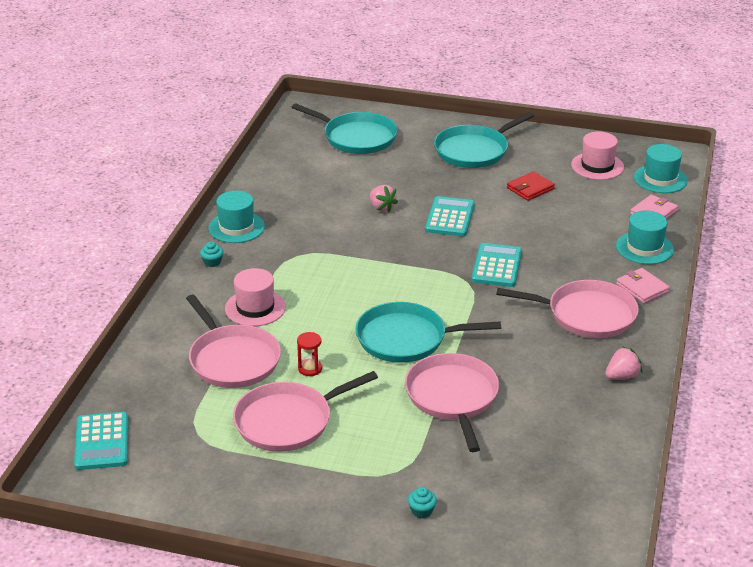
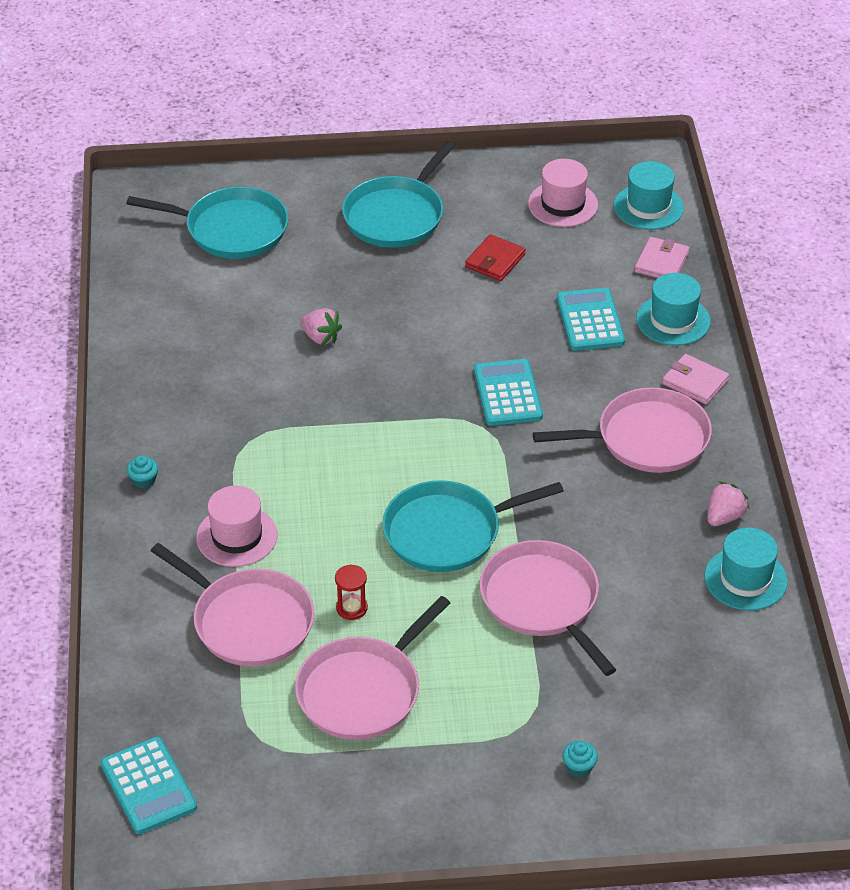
camera: 20 degrees left, 10 degrees up
(236, 227) = (146, 417): turquoise hat -> turquoise hat (745, 579)
(449, 217) = (415, 332): turquoise calculator -> turquoise calculator (590, 320)

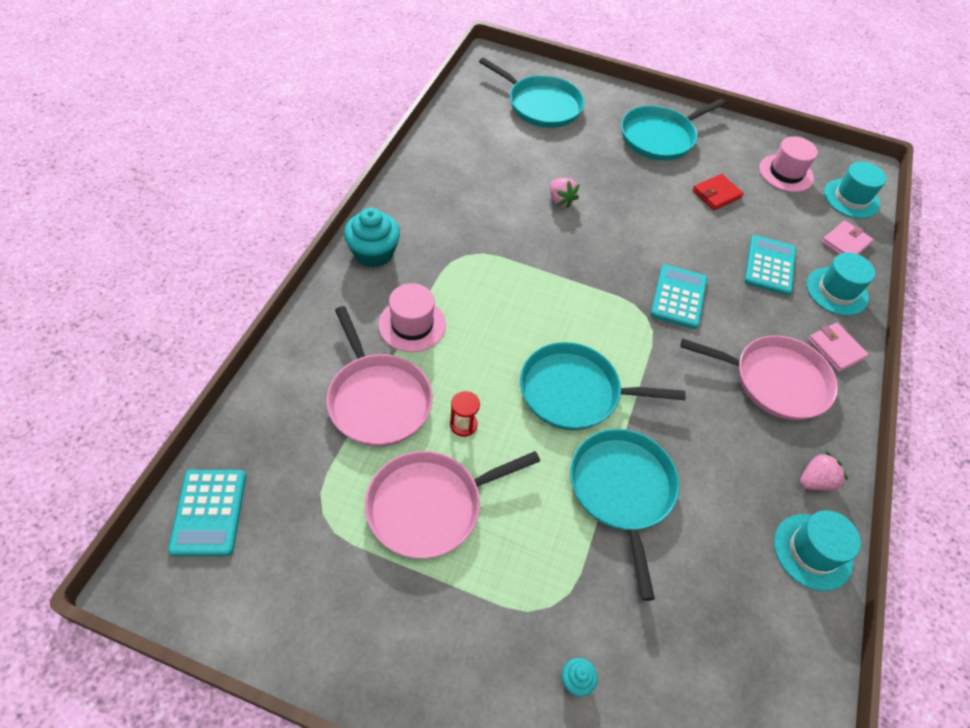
camera: 20 degrees right, 10 degrees up
(143, 480) = (373, 253): turquoise cupcake -> turquoise cupcake, size x2.15
(542, 601) = (622, 490): pink pan -> turquoise pan

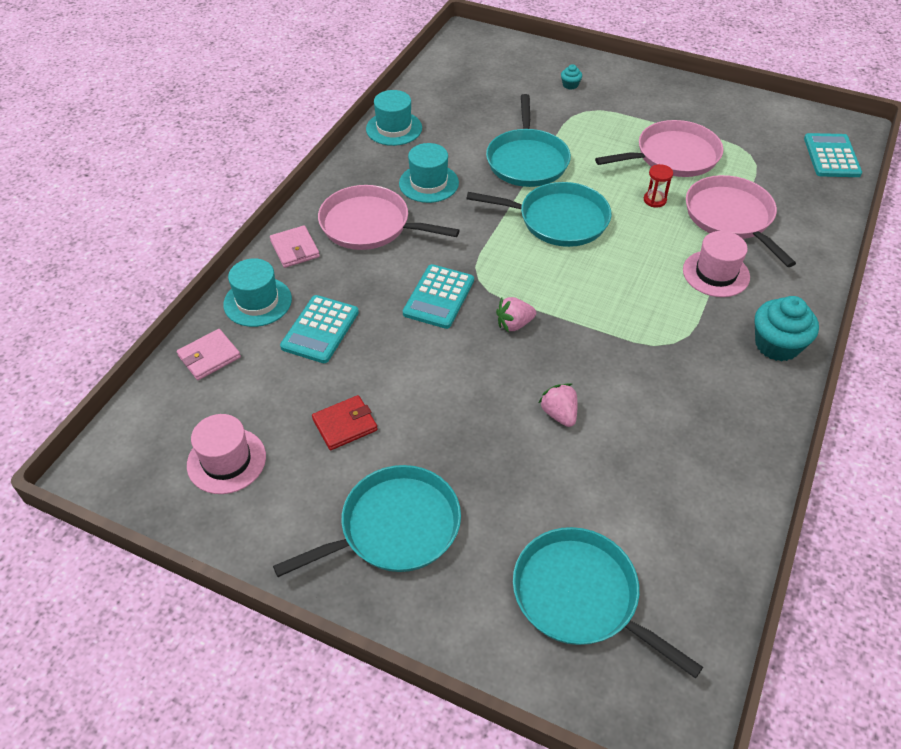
camera: 170 degrees left, 5 degrees down
(815, 481) = (370, 162): pink strawberry -> pink strawberry (514, 324)
(851, 198) = (157, 419): turquoise hat -> turquoise hat (428, 183)

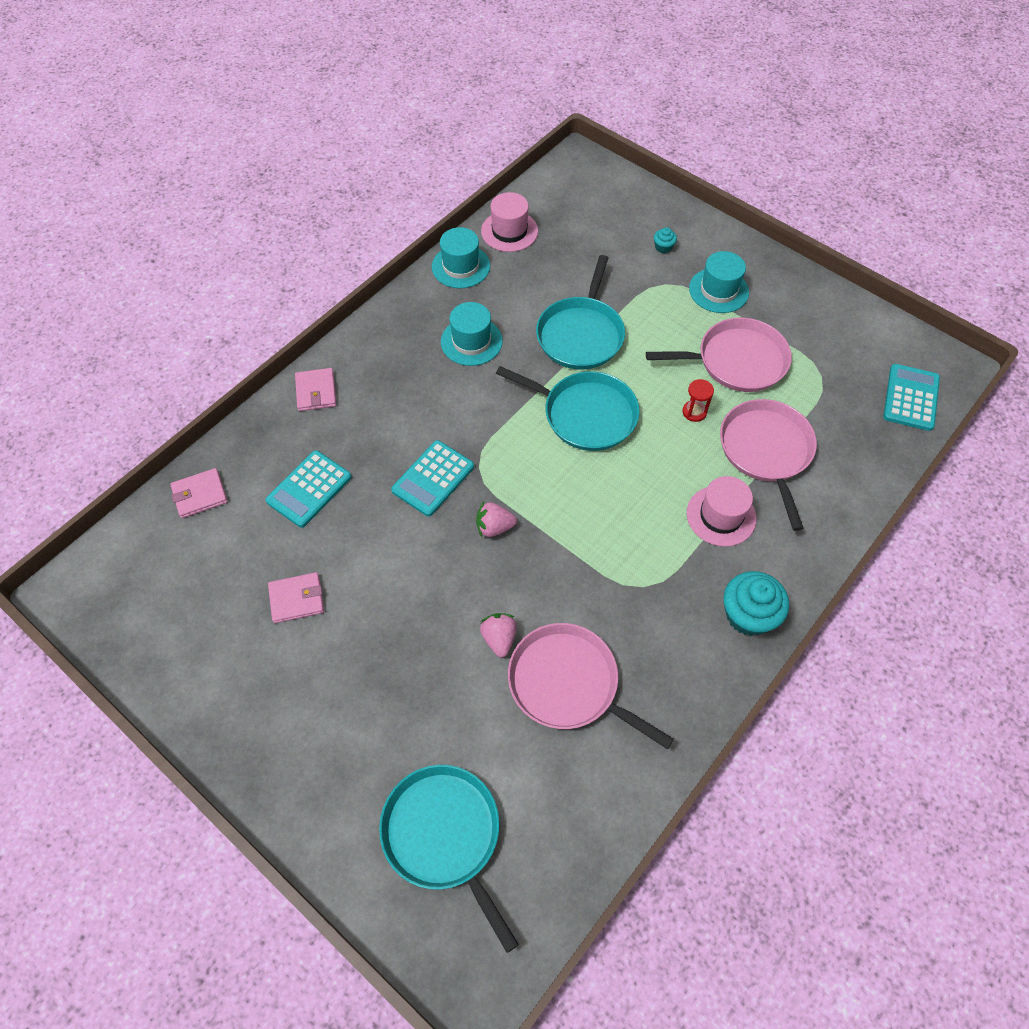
camera: 15 degrees right, 10 degrees up
(226, 461) = (180, 610): pink hat -> pink hat (509, 231)
(257, 302) = (262, 444): turquoise hat -> turquoise hat (718, 290)
(345, 425) = (297, 599): red wallet -> pink wallet
(369, 225) = (396, 379): pink pan -> pink pan (568, 684)
(394, 527) = (304, 718): turquoise pan -> none

